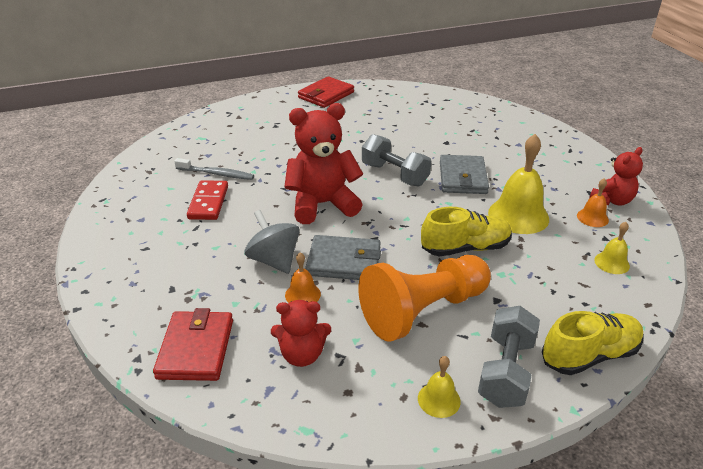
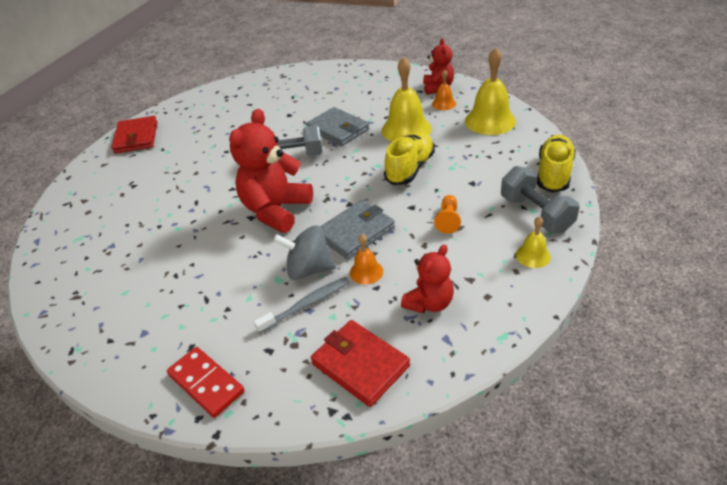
camera: 45 degrees left, 5 degrees up
(208, 202) = (182, 275): red domino -> red domino (206, 383)
(216, 174) = (148, 252): grey toothbrush -> grey toothbrush (306, 305)
(423, 311) = (448, 220): orange pawn -> orange pawn, size x0.41
(611, 263) = (490, 121): yellow bell -> yellow bell, size x1.96

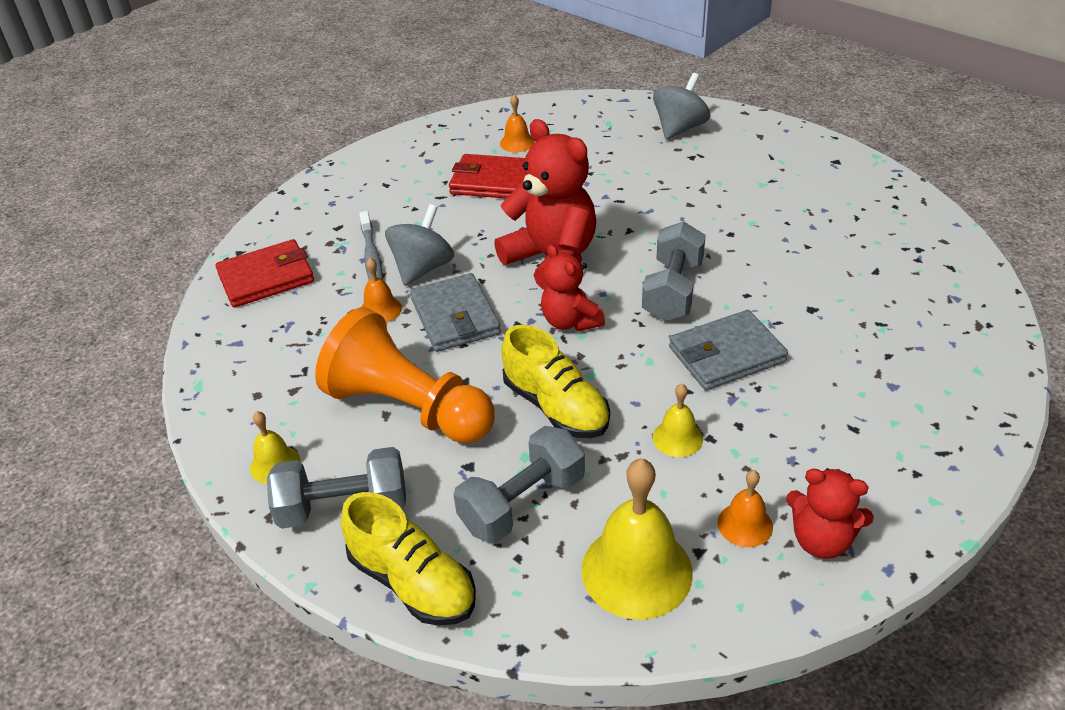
camera: 110 degrees right, 0 degrees up
(91, 200) = (679, 128): none -> grey spinning top
(111, 282) = (517, 143): none -> orange bell
(136, 137) = (819, 160): red wallet -> red wallet (492, 181)
(206, 383) = (335, 190): red domino -> none
(406, 129) = (677, 438): yellow bell -> yellow bell, size x0.51
(429, 303) = (291, 345): red teddy bear -> red teddy bear (570, 321)
(448, 220) = (408, 408): orange pawn -> orange pawn, size x2.44
(481, 159) = (522, 503): none -> grey dumbbell

